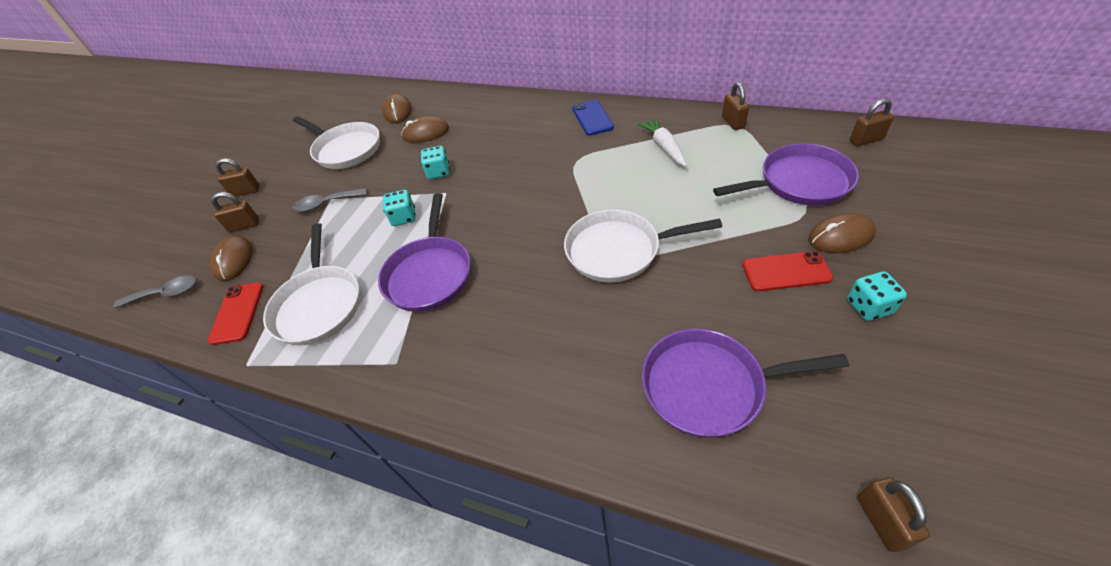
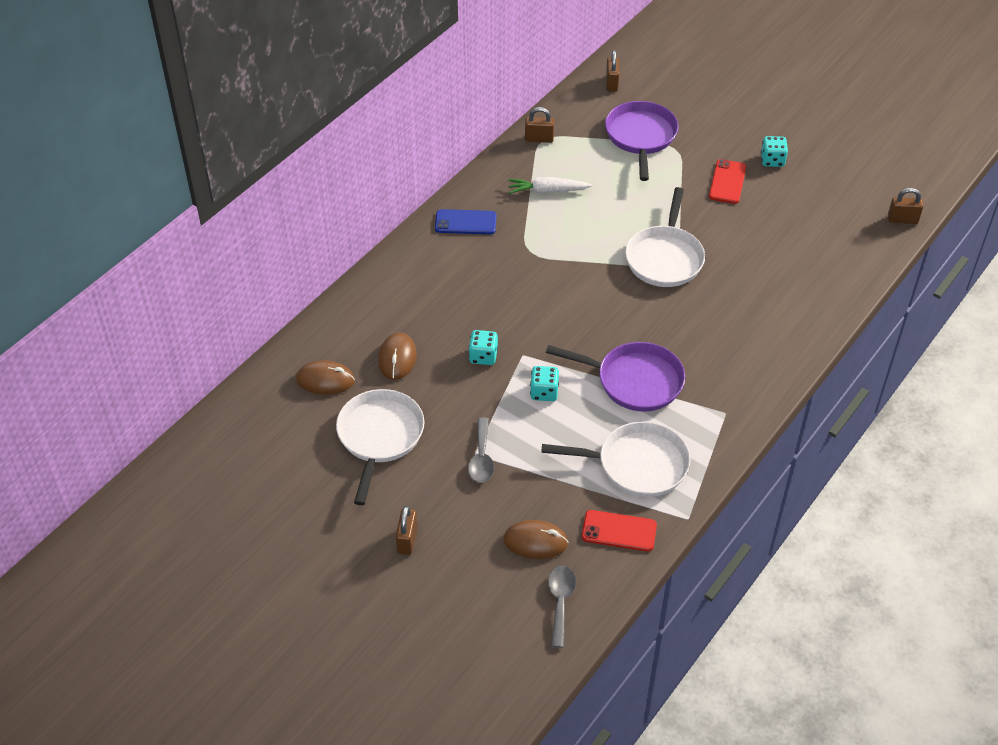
camera: 80 degrees left, 0 degrees up
(244, 226) = (478, 536): brown padlock -> none
(346, 149) = (379, 437): white pan -> white pan turned 45 degrees counterclockwise
(709, 386) = (804, 252): purple pan -> none
(840, 236) = (707, 143): brown mouse -> none

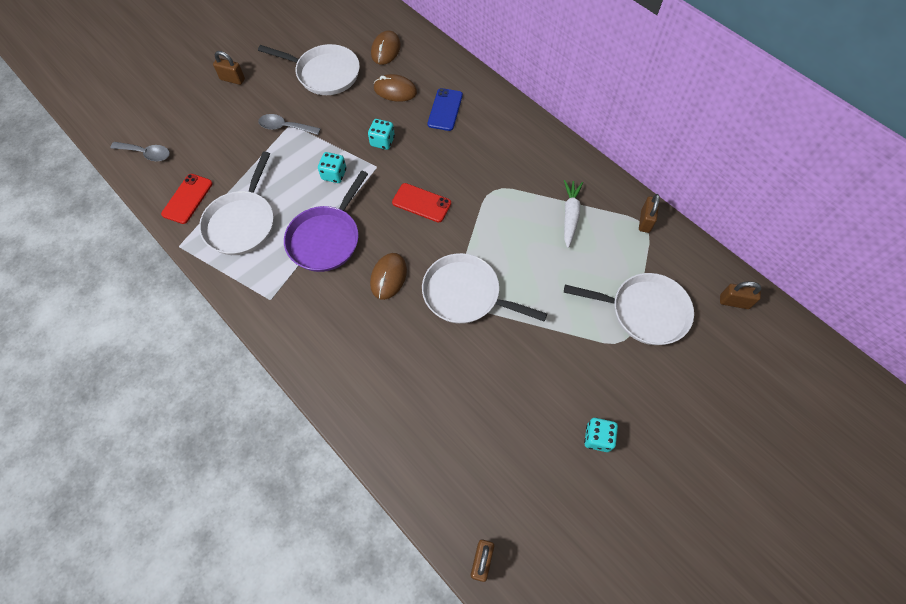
camera: 100 degrees right, 15 degrees up
(465, 222) = (536, 150): blue phone -> blue phone (445, 109)
(535, 542) = (201, 147): brown mouse -> brown mouse (388, 277)
(641, 137) = (644, 311): purple pan -> white pan
(727, 182) = (566, 379): red phone -> red phone (421, 203)

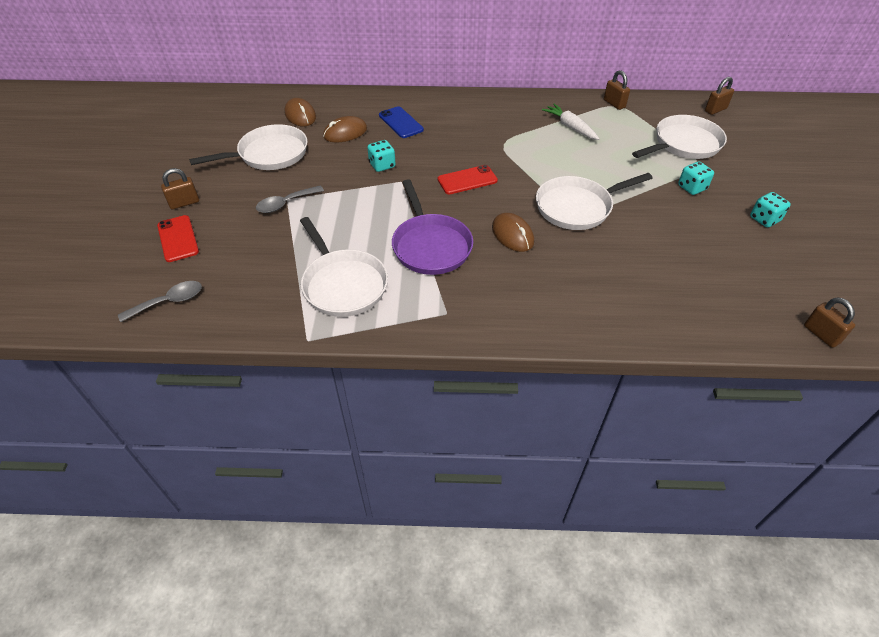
camera: 45 degrees left, 15 degrees down
(187, 199) = (264, 304): red phone -> red phone (178, 239)
(334, 174) = (374, 206): turquoise dice -> turquoise dice (692, 187)

